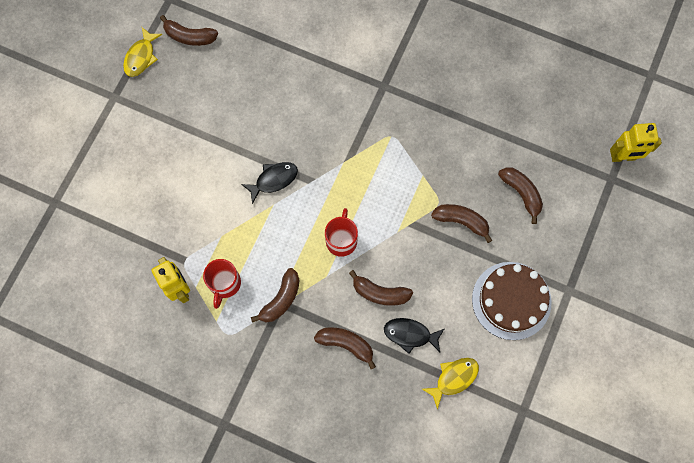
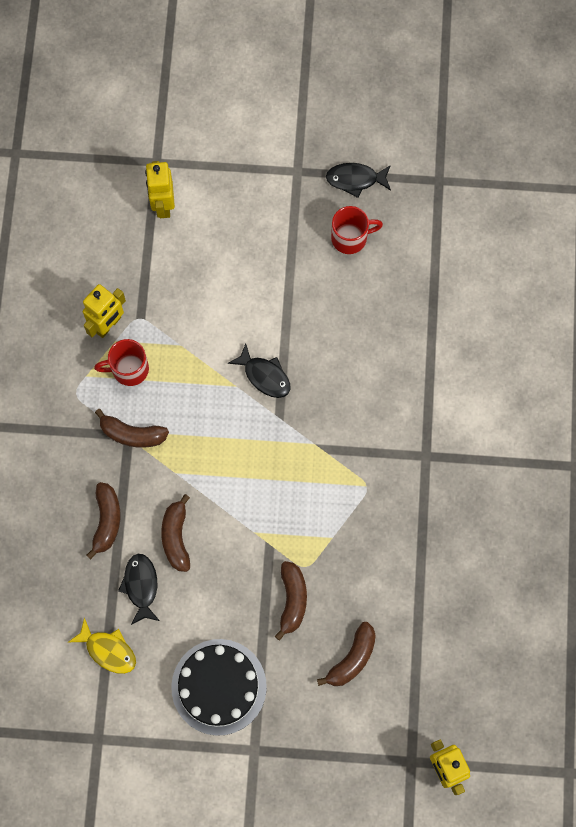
camera: 70 degrees right, 0 degrees up
(95, 209) = (163, 205): none -> yellow robot
(141, 57) = (355, 179): yellow fish -> black fish
(190, 37) = (400, 220): brown banana -> none
(341, 240) = (222, 474): red mug -> red mug (350, 238)
(511, 300) = (219, 687): brown cake -> black cake

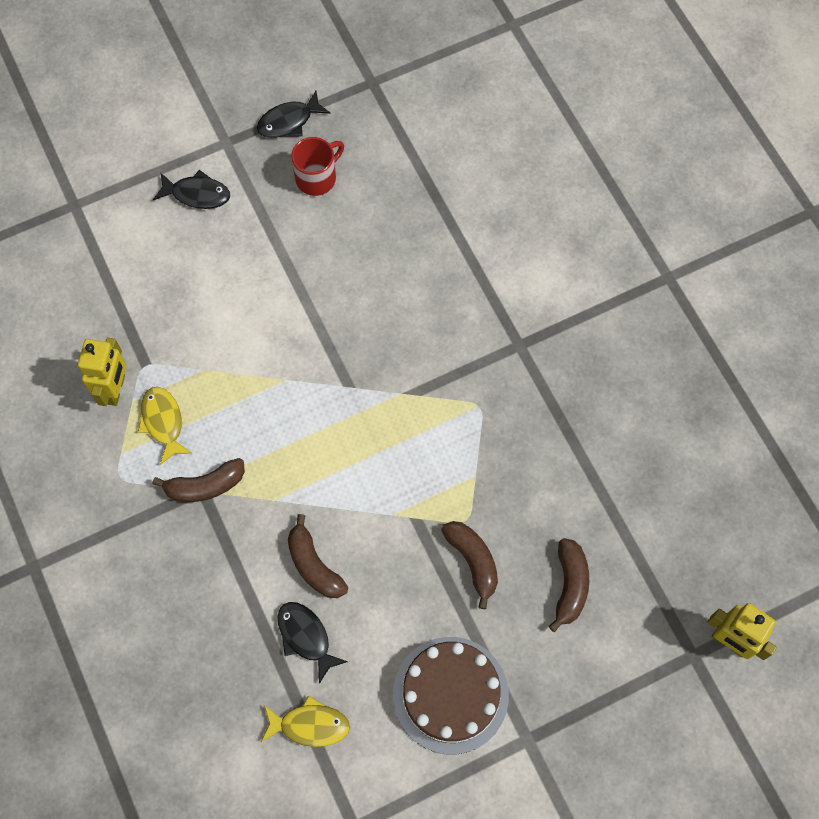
camera: 30 degrees left, 5 degrees down
(107, 520) = (229, 589): brown banana -> none
(129, 369) = (163, 422): red mug -> yellow fish
(163, 205) = (106, 242): yellow robot -> none
(219, 687) = (450, 695): black cake -> brown cake
(264, 376) = (310, 354): black fish -> black fish (197, 194)

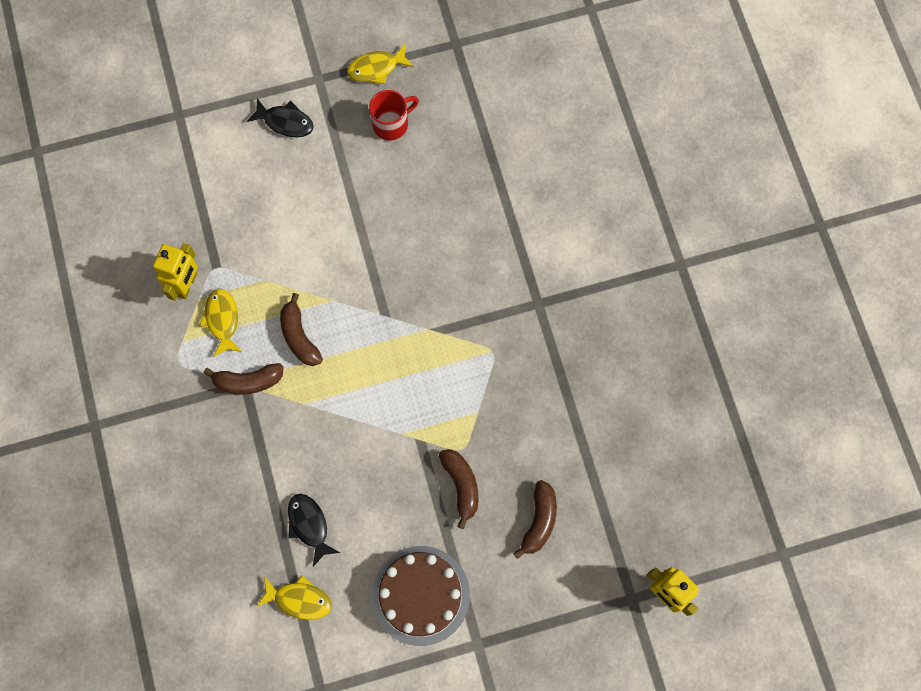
camera: 10 degrees right, 5 degrees up
(289, 121) = (376, 68): black fish -> yellow fish
(314, 565) = (327, 465): brown banana -> brown banana (299, 337)

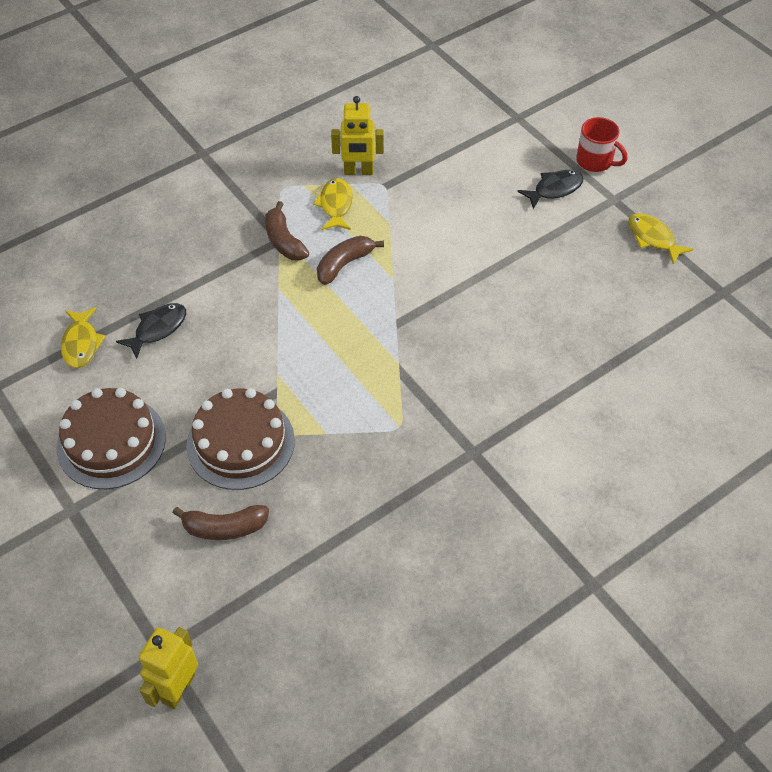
camera: 70 degrees right, 20 degrees down
(222, 320) = (335, 205): yellow fish -> yellow fish turned 60 degrees counterclockwise
(285, 122) = (554, 189): black fish -> black fish turned 120 degrees counterclockwise
(391, 124) = (602, 267): red mug -> red mug (595, 161)
(461, 485) = (240, 442): brown banana -> brown cake

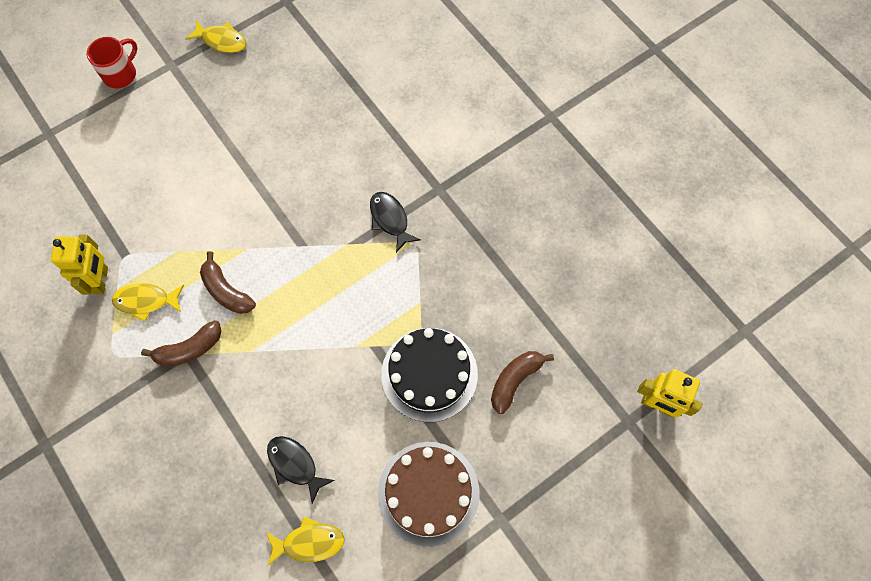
camera: 90 degrees left, 15 degrees up
(225, 528) = (514, 380): brown banana -> brown banana turned 135 degrees counterclockwise
(240, 442) = (429, 374): brown cake -> black cake
(554, 189) = (152, 109): black fish -> black fish (390, 219)
(653, 238) = (221, 41): yellow fish -> yellow fish turned 120 degrees counterclockwise

